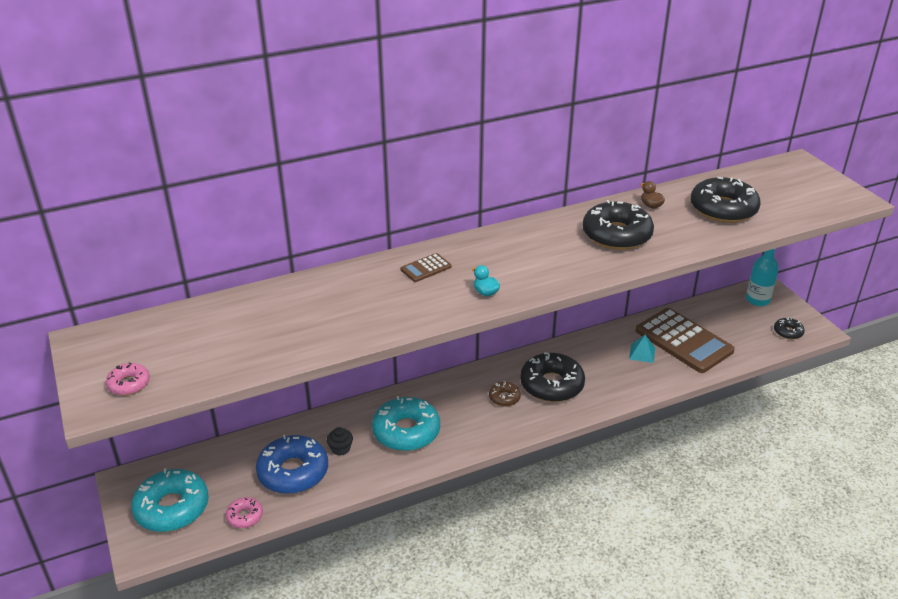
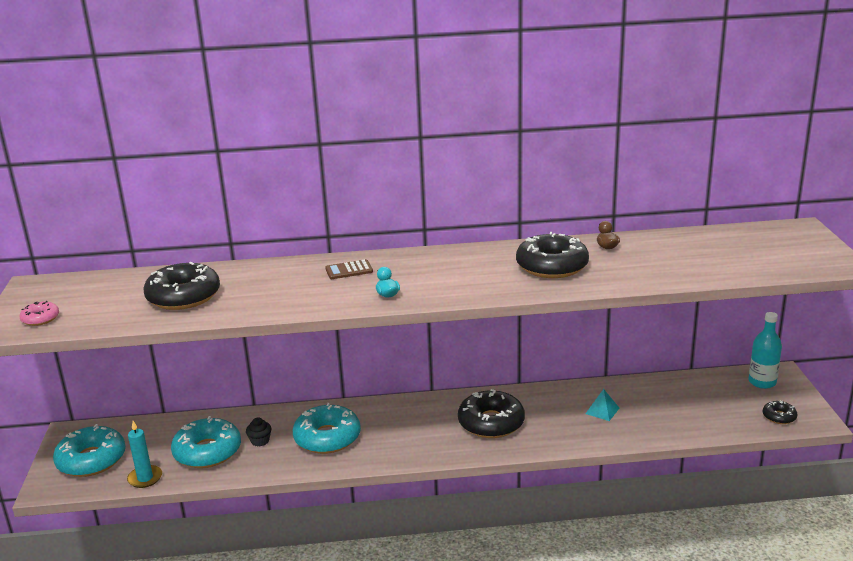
camera: 20 degrees right, 10 degrees down
(245, 516) = (145, 478): pink donut -> turquoise candle
(293, 472) = (207, 452): blue donut -> turquoise donut
(504, 398) = (437, 426): brown donut -> none
(683, 341) = (654, 407): brown calculator -> none
(723, 209) = (681, 258): black donut -> black donut (183, 296)

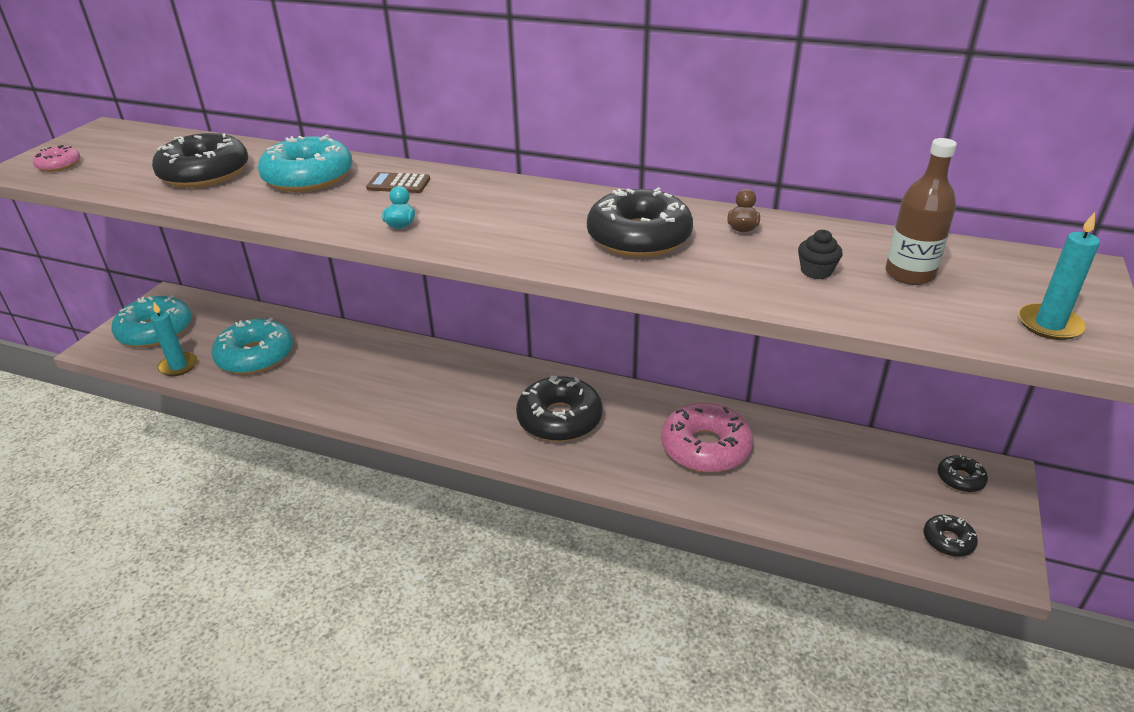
camera: 25 degrees right, 10 degrees up
(260, 441) = (311, 360): black cupcake -> black cupcake (816, 271)
(327, 438) = (376, 378): turquoise donut -> turquoise donut (308, 177)
(602, 410) = (705, 448): turquoise pyramid -> pink donut
(721, 250) = (909, 274): none -> brown bottle
(762, 382) = (960, 479): turquoise bottle -> black donut
(809, 259) = (1049, 325): none -> turquoise candle

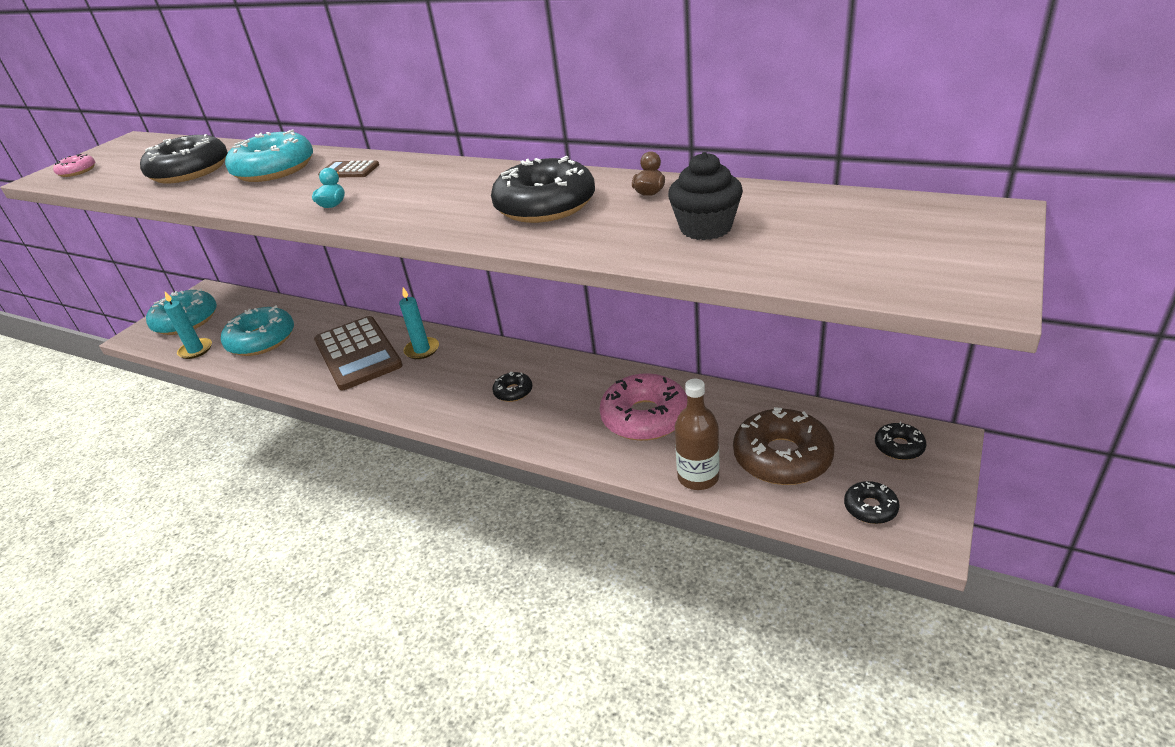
camera: 10 degrees right, 0 degrees up
(373, 373) = (358, 353): none -> brown calculator
(559, 419) = (513, 392): black donut -> black donut, size x0.49
(816, 271) = (705, 228): black cupcake -> black cupcake, size x1.65
(852, 490) = (782, 457): none -> brown donut
(909, 274) = (801, 227): brown bottle -> brown bottle (698, 477)
(1049, 325) = (932, 270): turquoise candle -> turquoise candle (422, 350)

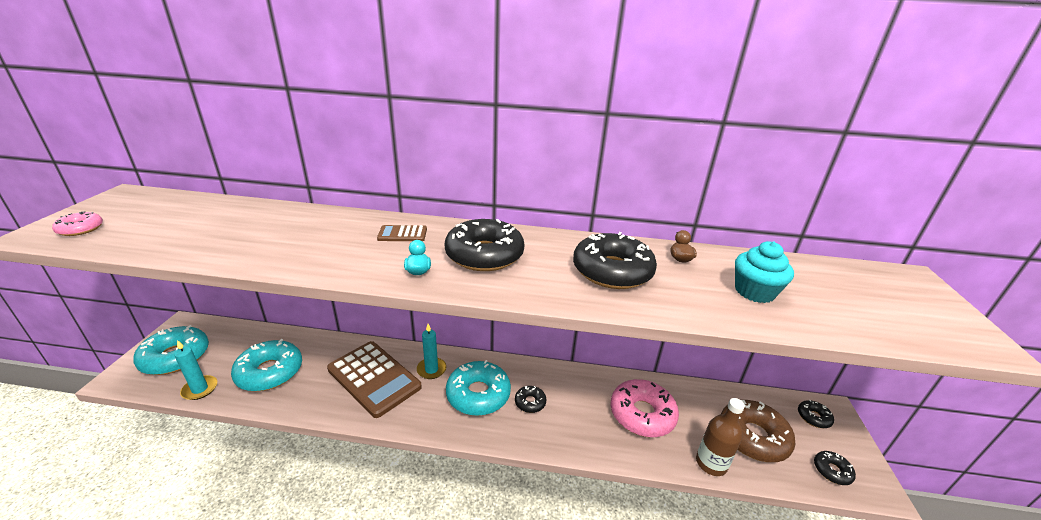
camera: 25 degrees left, 5 degrees down
(190, 171) = (227, 232): black donut -> black donut (484, 255)
(274, 169) = (323, 231): turquoise donut -> turquoise donut (478, 394)
(705, 228) = (754, 292): black cupcake -> turquoise cupcake

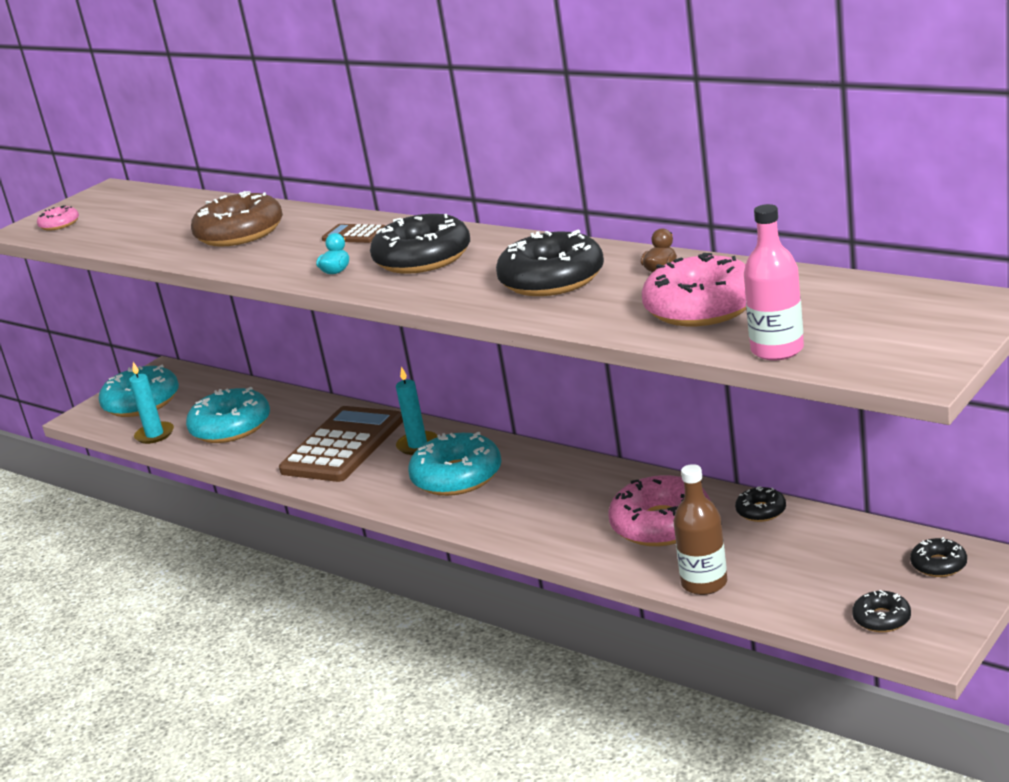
camera: 35 degrees right, 5 degrees down
(374, 378) = (342, 446): brown calculator -> brown calculator turned 135 degrees counterclockwise
(530, 402) = (517, 493): black donut -> black donut (761, 511)
(753, 437) = (803, 569): brown donut -> brown donut (240, 233)
(754, 292) = (701, 307): turquoise cupcake -> pink donut
(865, 330) = (777, 350): none -> pink bottle

